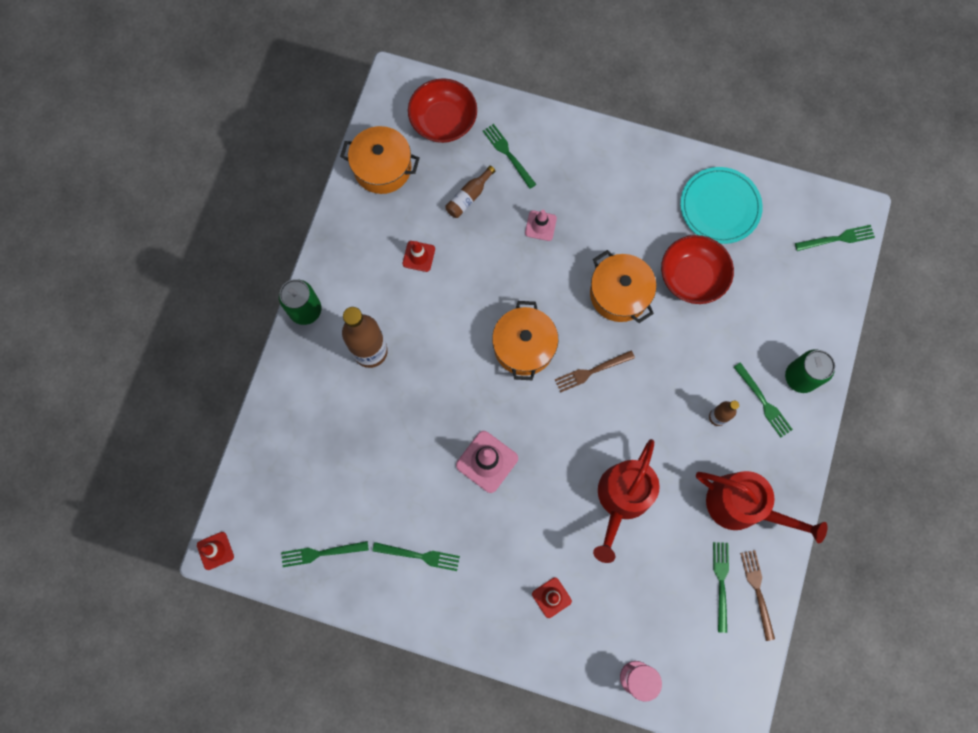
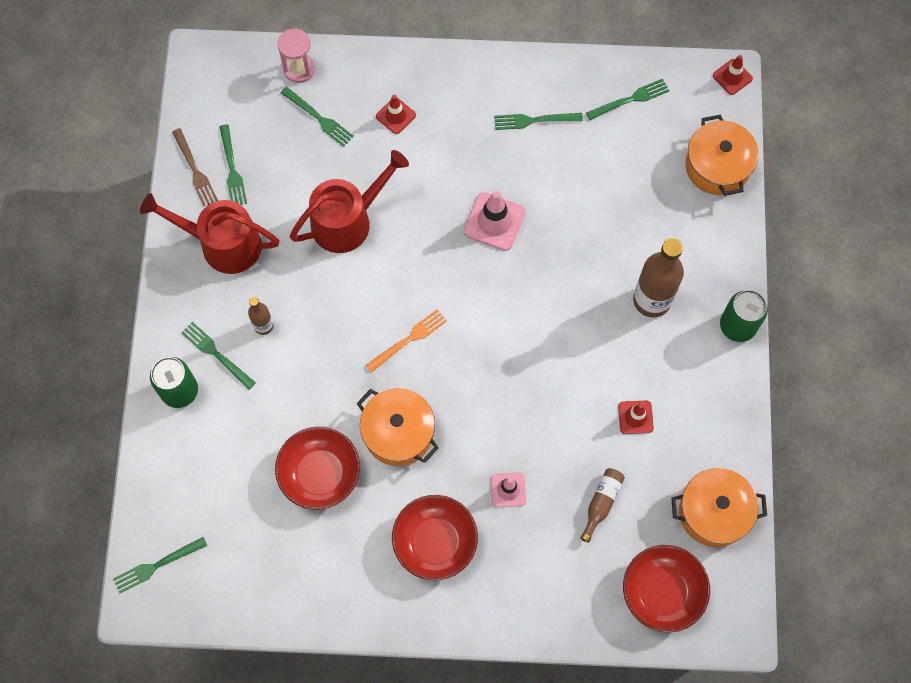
camera: 165 degrees right, 5 degrees down
(507, 154) = (572, 570): green fork -> green fork (319, 118)
(524, 346) = (489, 347): orange pot -> orange pot (717, 166)
(591, 372) = (409, 339): brown fork -> orange fork
(610, 201) = (435, 542): none -> red bowl
(622, 498) = (347, 221): red watering can -> red watering can turned 45 degrees clockwise
(720, 207) = (303, 569): turquoise plate -> none

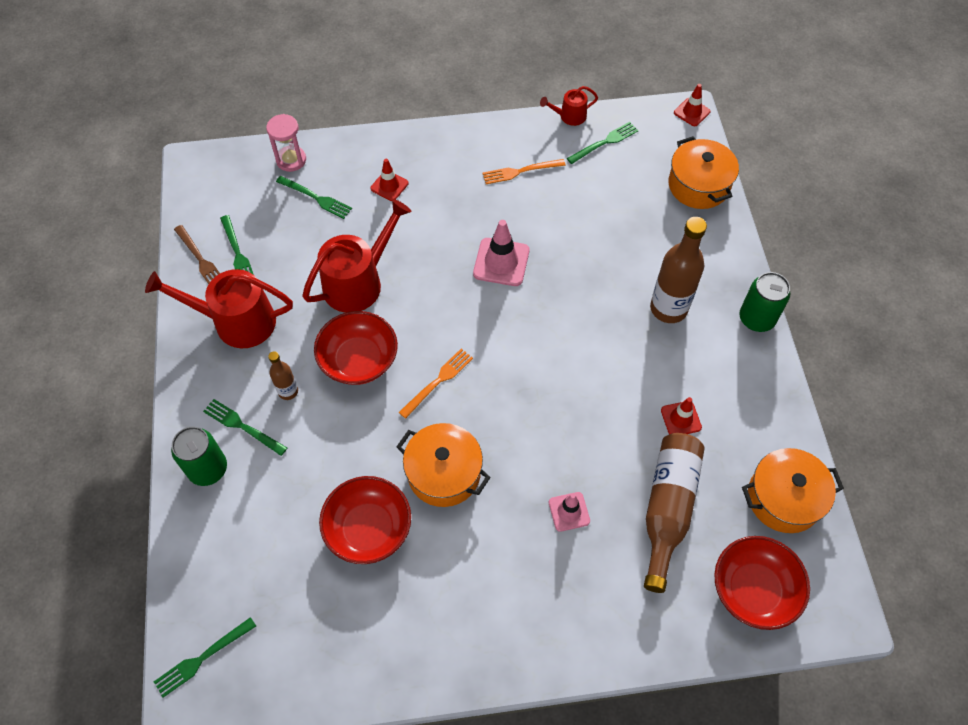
camera: 10 degrees left, 10 degrees down
(435, 542) = (503, 579): red bowl -> red bowl (359, 360)
(533, 120) = (519, 172): green fork -> orange fork
(600, 61) = (569, 116): none -> red watering can
(601, 503) = (668, 508): brown bottle -> brown bottle, size x1.95

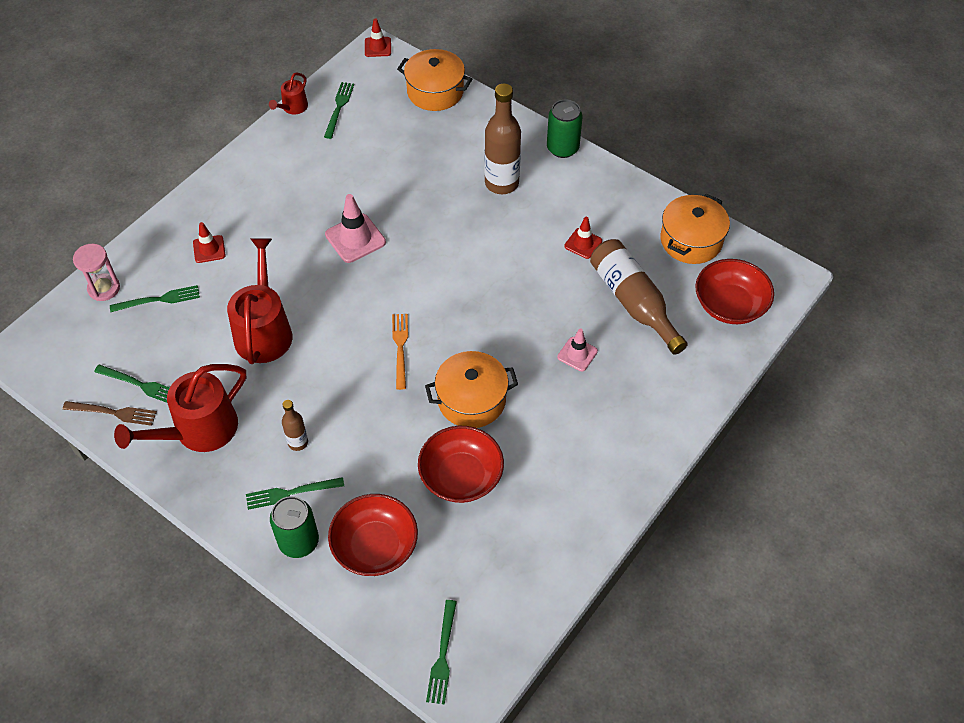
camera: 45 degrees left, 5 degrees down
(359, 360) = (326, 380): red bowl -> red bowl (375, 546)
(519, 172) = (299, 170): orange fork -> none

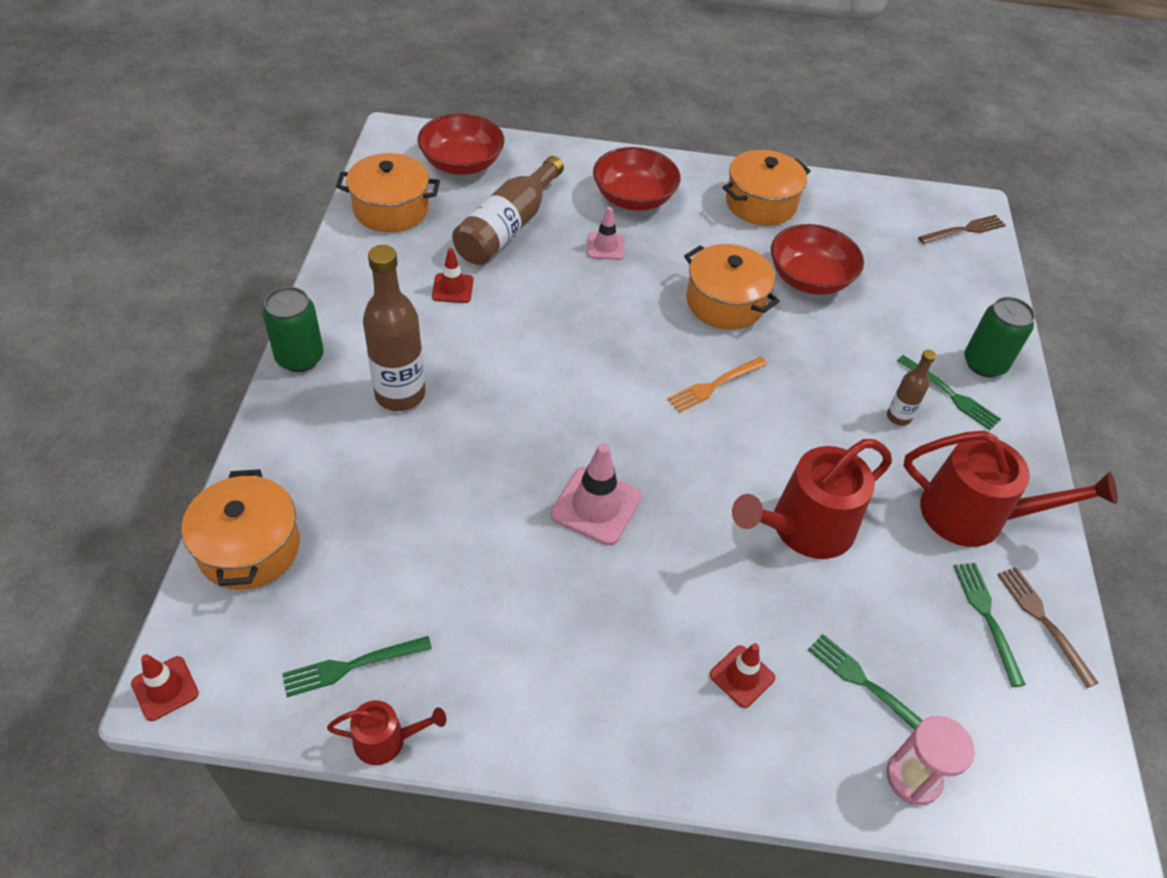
camera: 125 degrees left, 5 degrees down
(375, 546) = (930, 308): red bowl -> red bowl (633, 198)
(442, 656) = (965, 230): green fork -> brown fork
(570, 498) = (760, 203): none -> orange pot

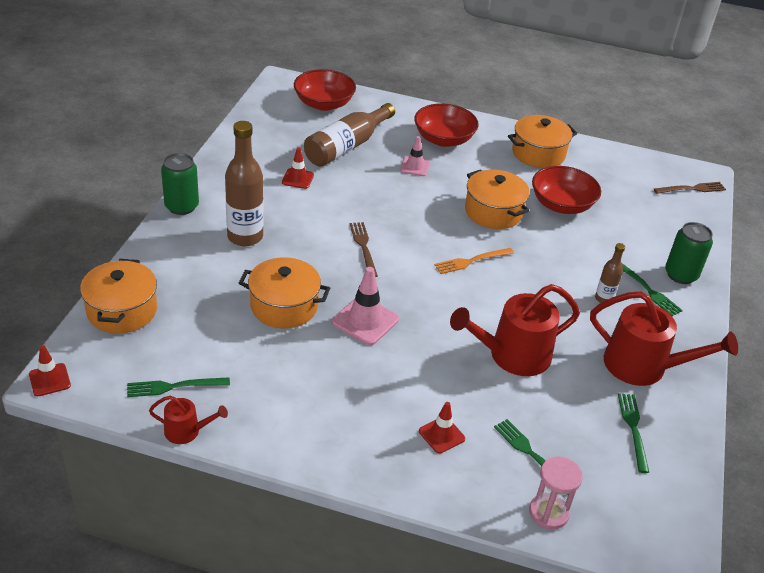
camera: 10 degrees right, 10 degrees down
(391, 209) = (266, 126): orange pot -> orange pot (284, 306)
(1042, 620) = (675, 437): brown fork -> brown fork (363, 246)

